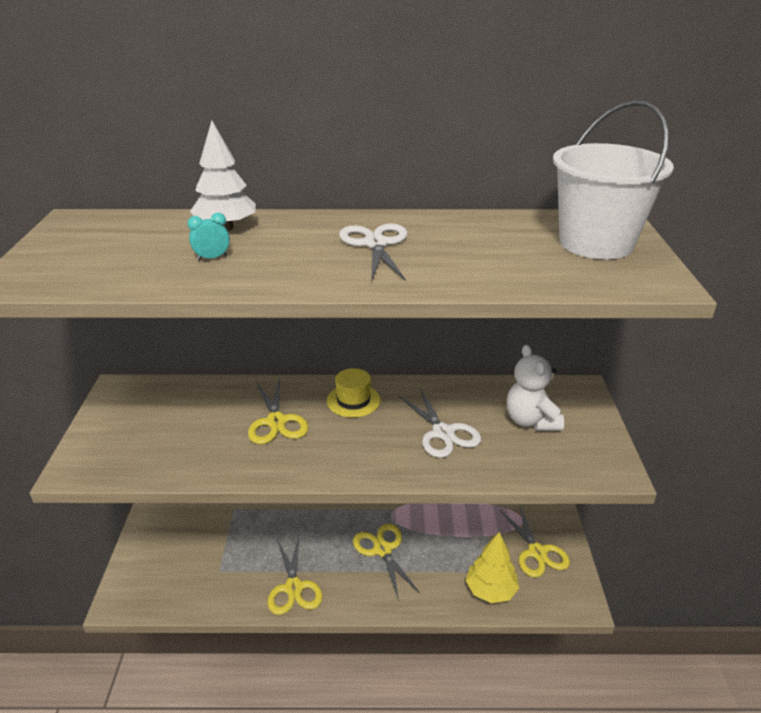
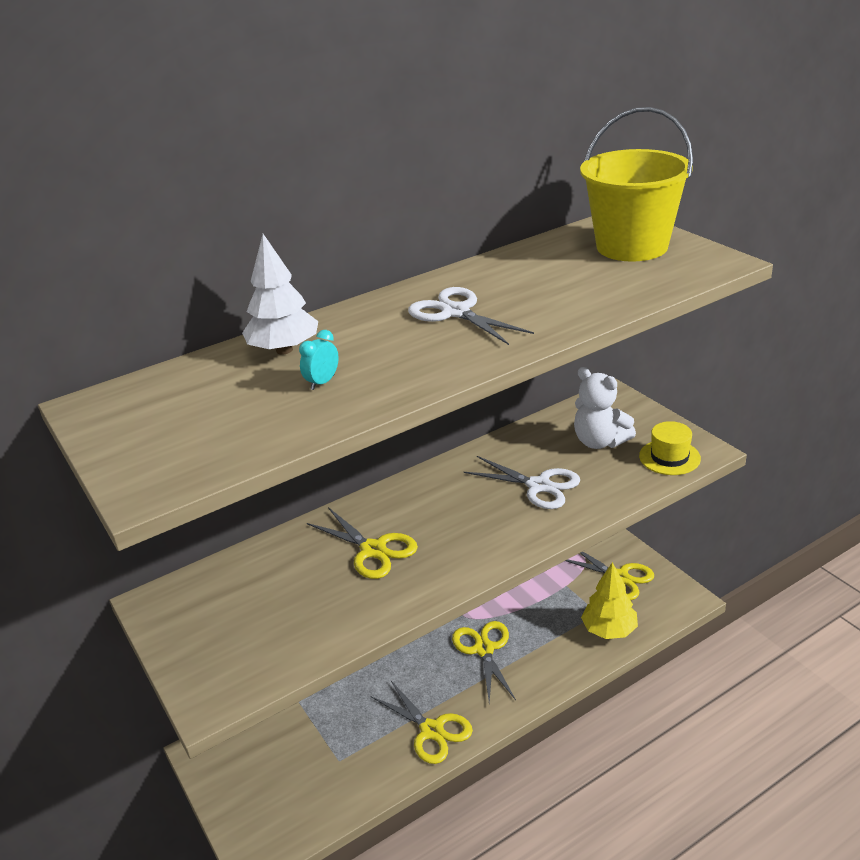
camera: 30 degrees left, 0 degrees up
(353, 400) = (426, 496): yellow hat -> yellow hat (669, 457)
(383, 550) = (484, 649): yellow scissors -> yellow scissors turned 45 degrees clockwise
(596, 243) = (632, 247): white bucket -> yellow bucket

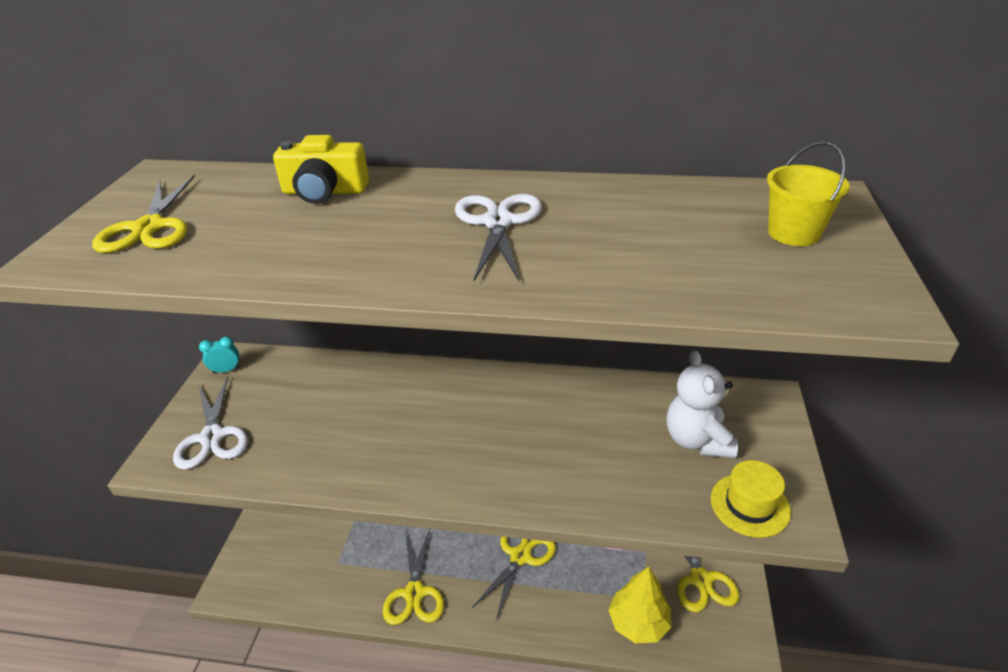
camera: 40 degrees right, 5 degrees up
(284, 350) = (324, 191): white tree -> yellow camera
(322, 382) = (292, 235): turquoise clock -> turquoise clock (226, 370)
(373, 550) = (391, 416): yellow scissors -> yellow scissors (149, 227)
(538, 486) = (584, 448): white scissors -> white scissors (212, 437)
(632, 247) = (793, 233): yellow bucket -> yellow bucket, size x0.50

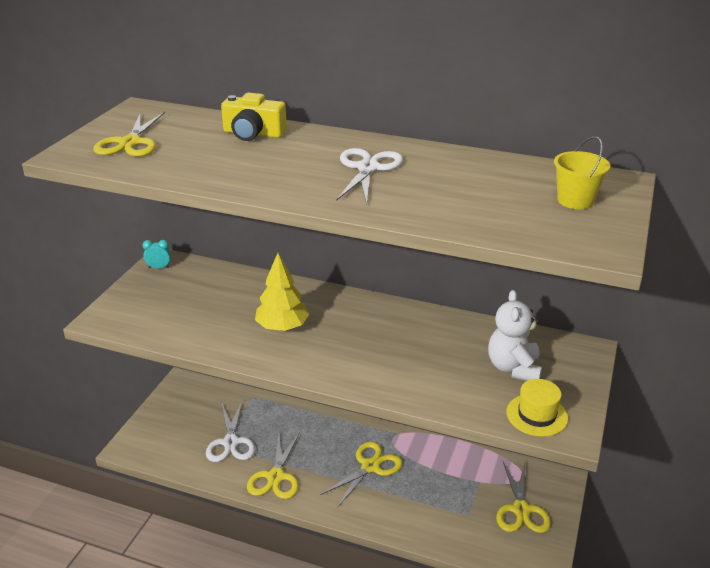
camera: 10 degrees right, 5 degrees down
(212, 437) = (141, 310): white scissors -> white scissors (230, 442)
(638, 622) = (456, 530): yellow tree -> yellow tree (282, 327)

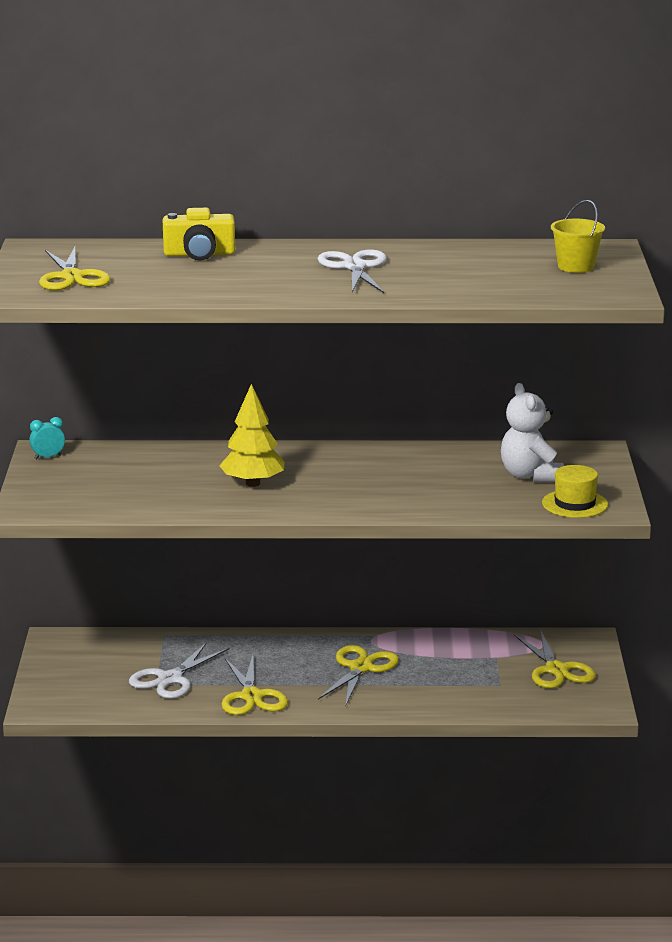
camera: 20 degrees left, 10 degrees down
(230, 442) = (170, 679): white scissors -> white scissors turned 60 degrees clockwise

